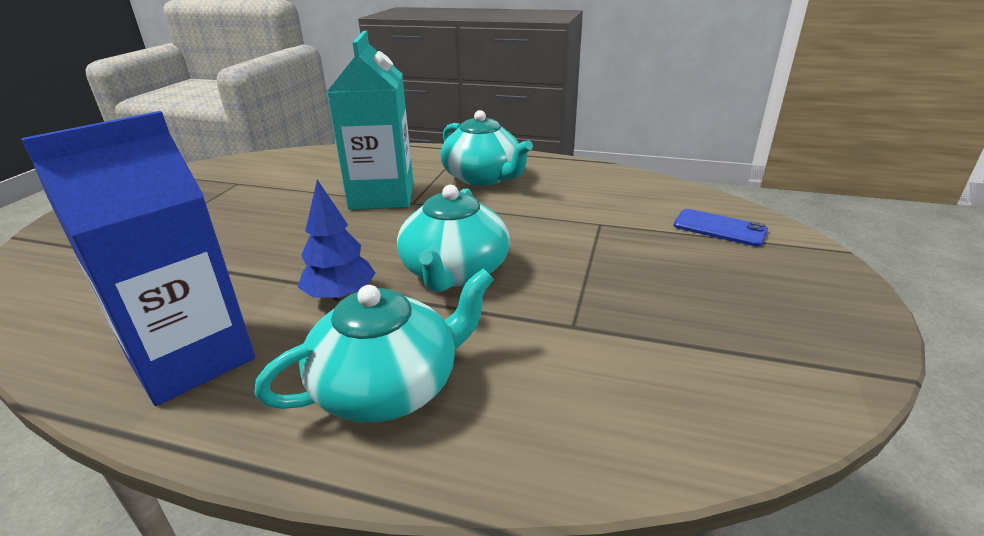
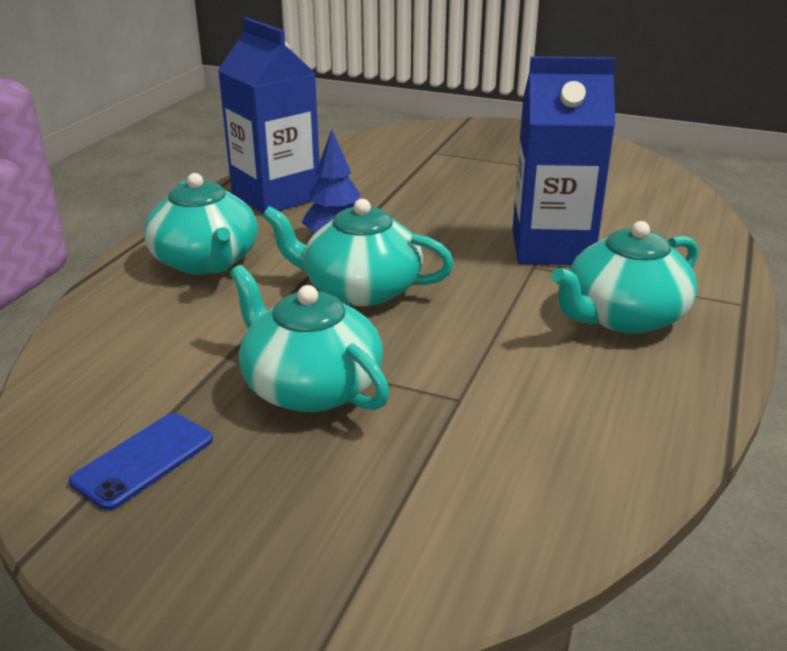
camera: 95 degrees right, 0 degrees up
(382, 196) = (552, 248): turquoise carton -> blue carton
(615, 279) = (310, 386): none -> turquoise teapot
(719, 228) = (427, 520): blue phone -> blue phone (143, 460)

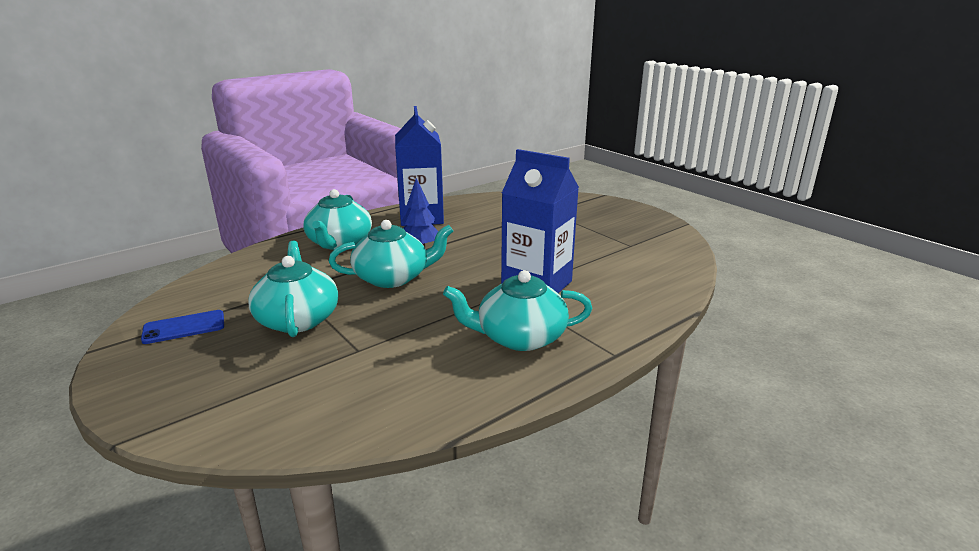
camera: 30 degrees right, 5 degrees down
(360, 289) = (392, 277): turquoise teapot -> turquoise teapot turned 120 degrees clockwise

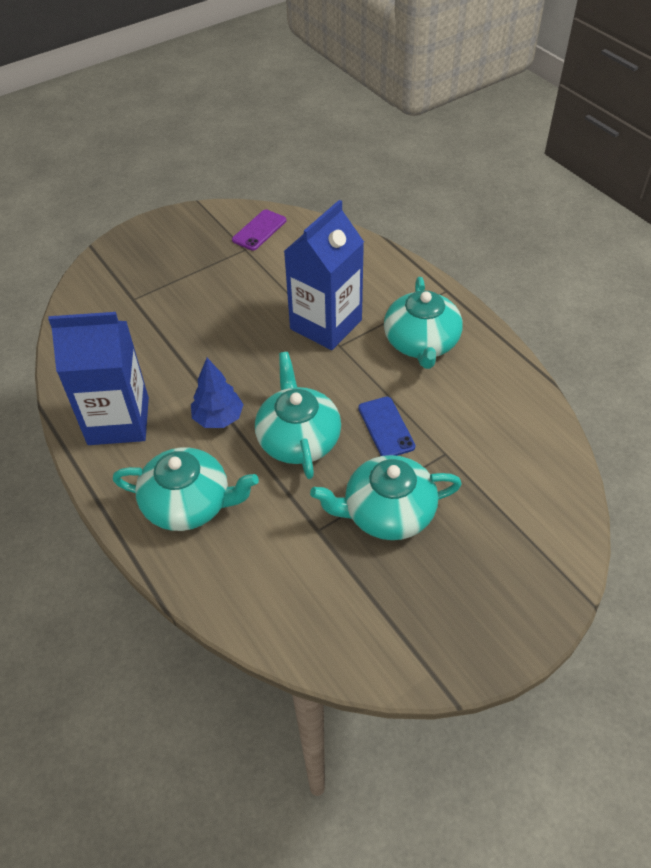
camera: 85 degrees left, 25 degrees up
(184, 327) = (404, 619): blue phone -> blue phone (386, 427)
(662, 250) = (259, 230): none -> purple phone

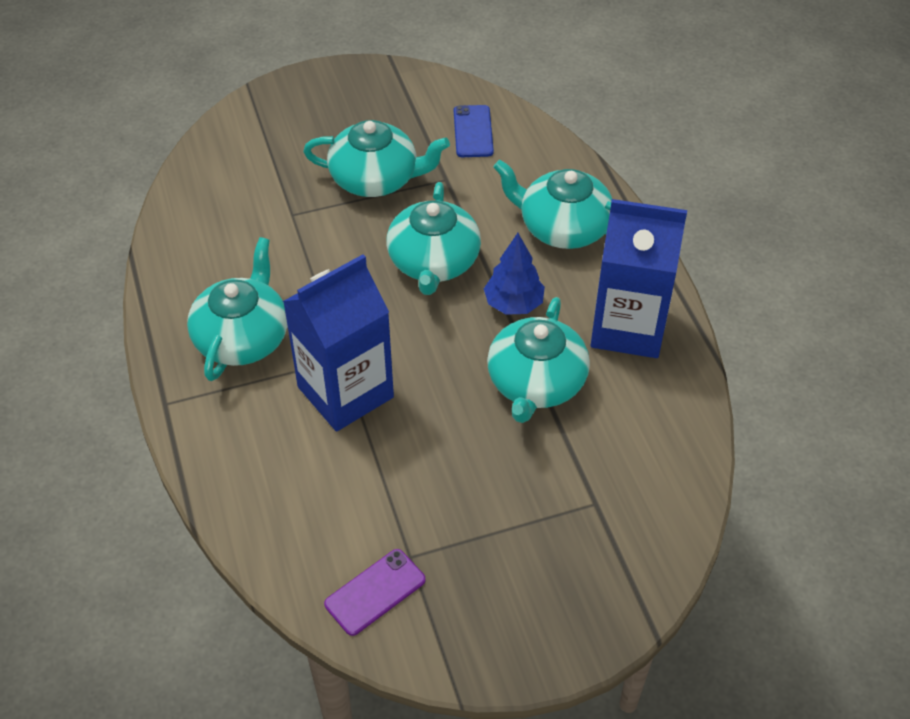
camera: 165 degrees left, 0 degrees up
(187, 362) = (536, 383): none -> turquoise teapot
(386, 427) = (337, 252): blue phone -> blue phone (473, 131)

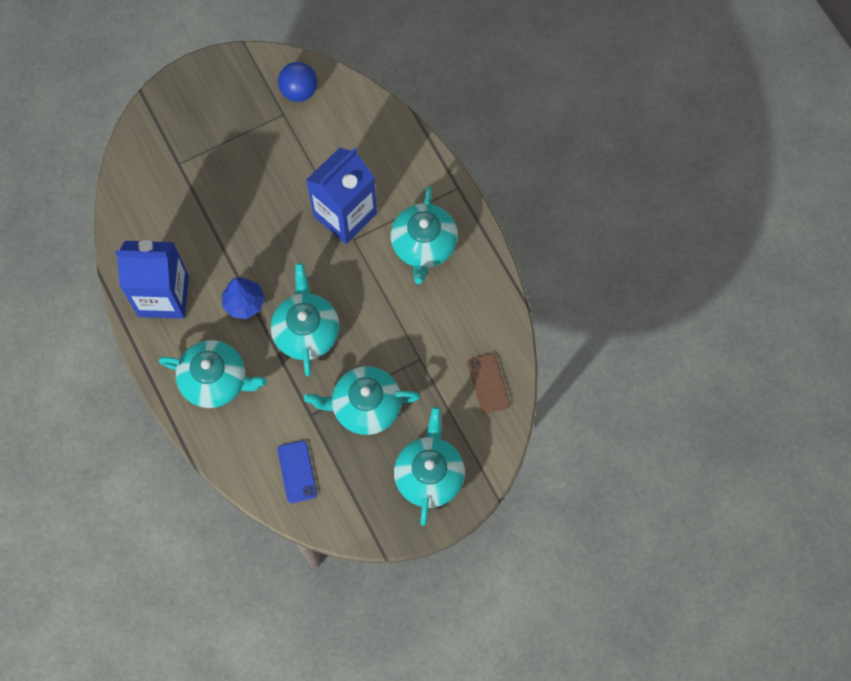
camera: 170 degrees right, 20 degrees up
(215, 180) = (488, 383): none -> brown phone
(375, 592) = (299, 91): purple phone -> blue ball
(536, 383) = (222, 242): turquoise teapot -> turquoise teapot (429, 474)

